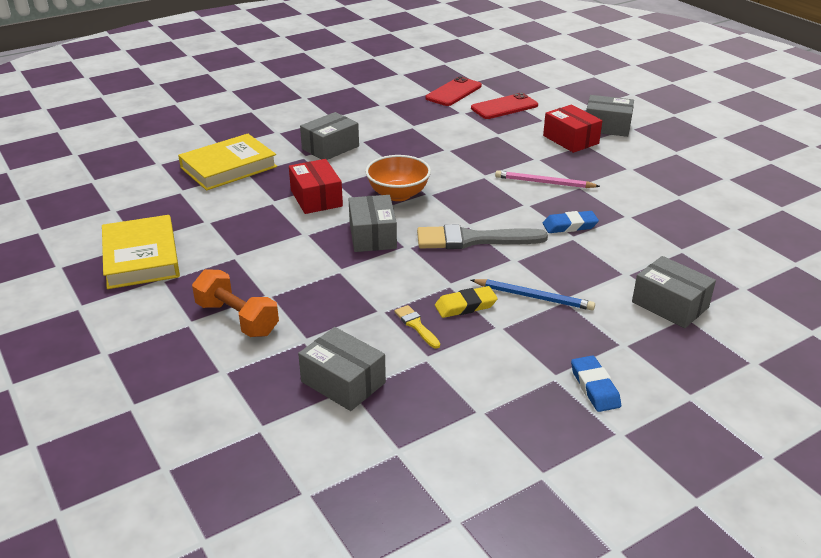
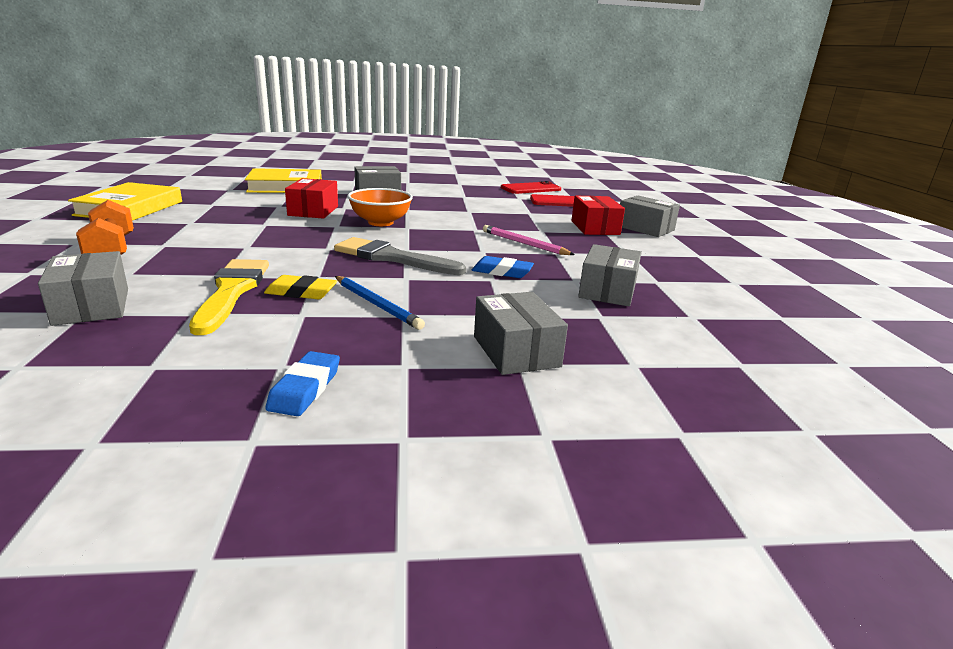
camera: 25 degrees right, 10 degrees down
(372, 236) = (313, 236): grey box -> grey box (607, 291)
(416, 325) = (232, 291): yellow brush -> yellow brush, size x2.13

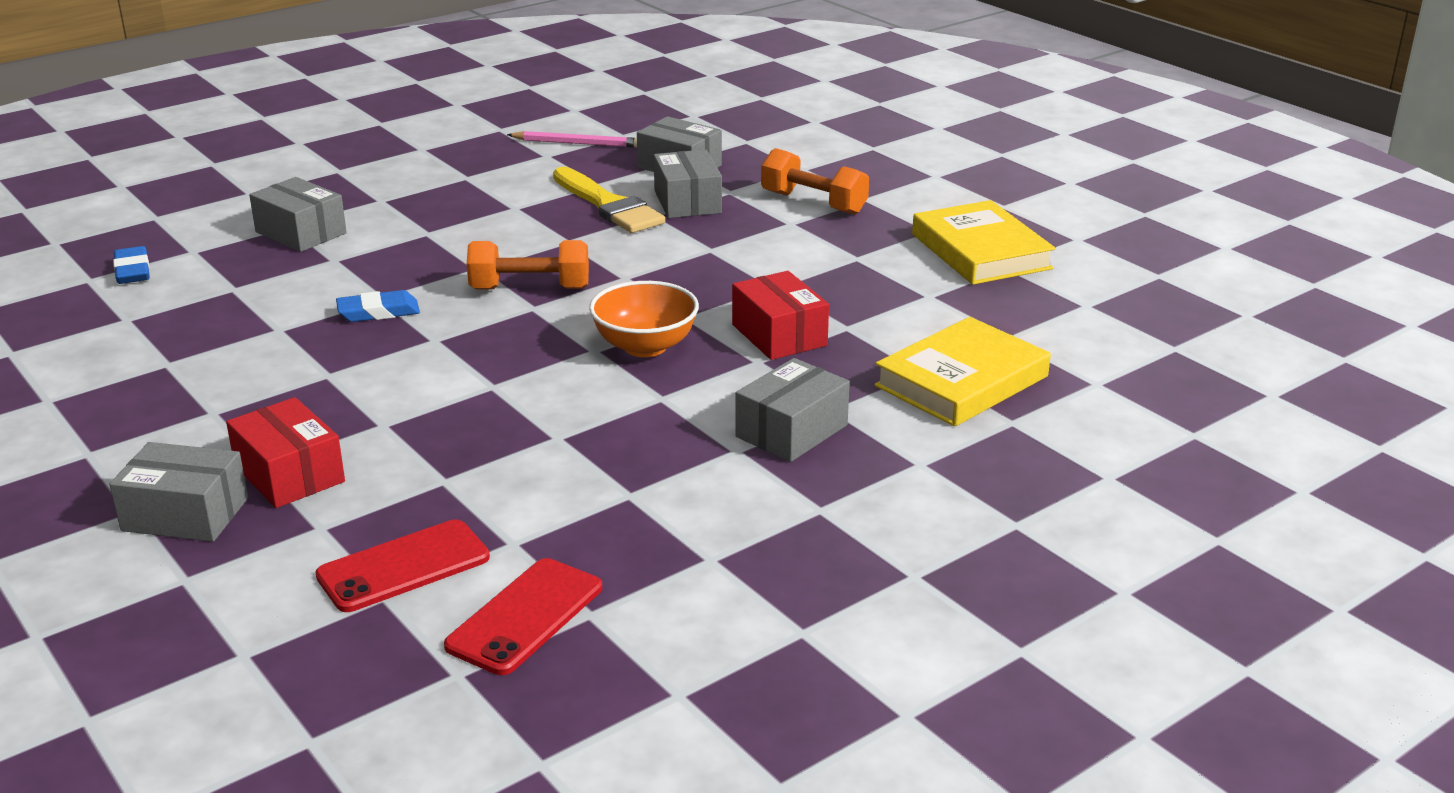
camera: 150 degrees right, 5 degrees up
(301, 292) = (550, 223): yellow eraser -> none
(305, 389) = (429, 172): blue eraser -> blue eraser (133, 271)
(377, 304) = (465, 233): blue pencil -> none
(392, 258) = (530, 288): grey brush -> orange dumbbell
(524, 244) = (388, 377): pink pencil -> pink pencil (577, 143)
(607, 291) = (232, 325): grey box -> grey box (687, 202)

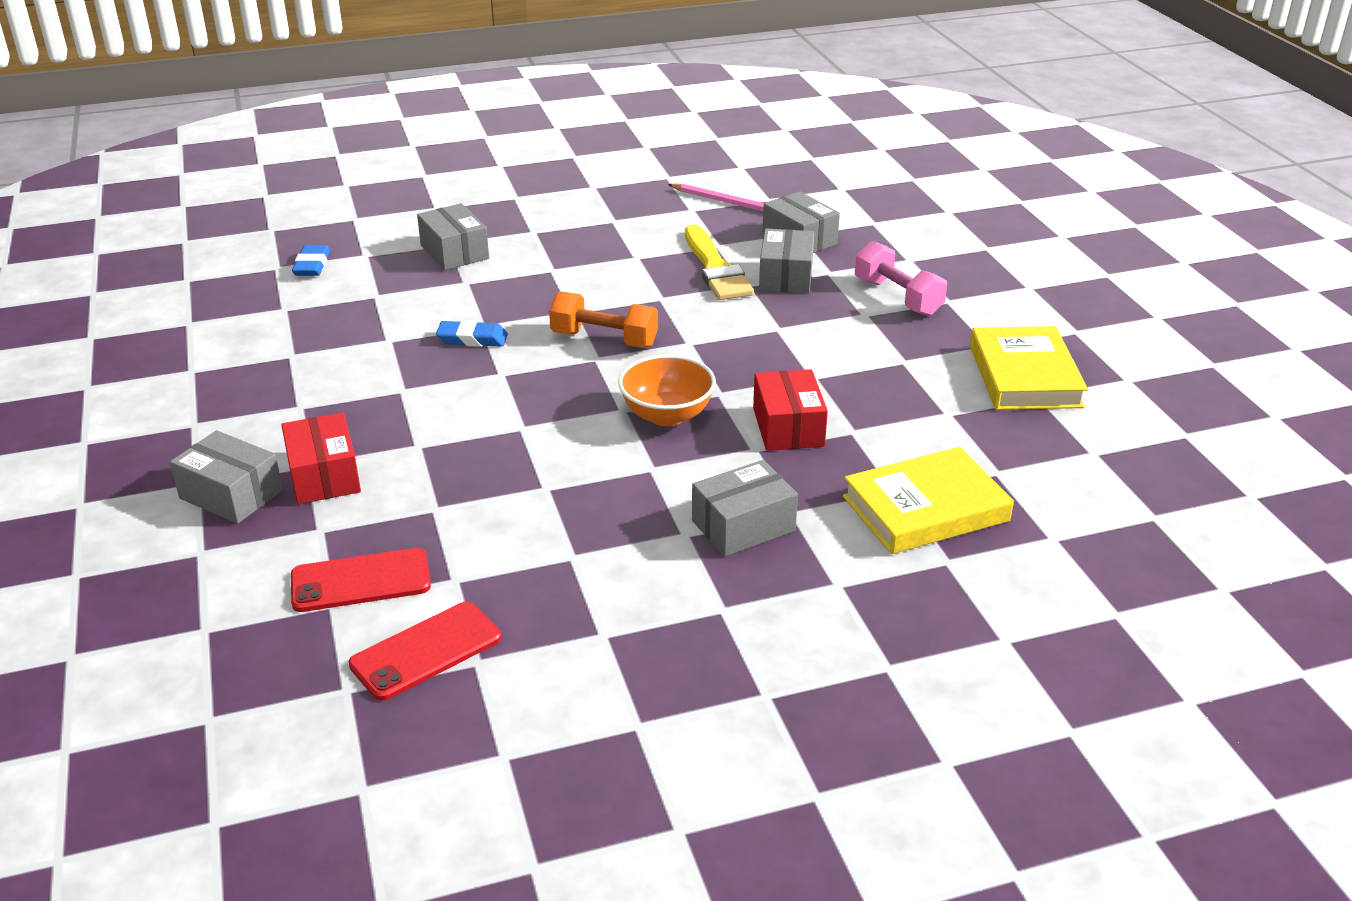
camera: 20 degrees right, 5 degrees up
(813, 203) = (897, 297): orange dumbbell -> pink dumbbell

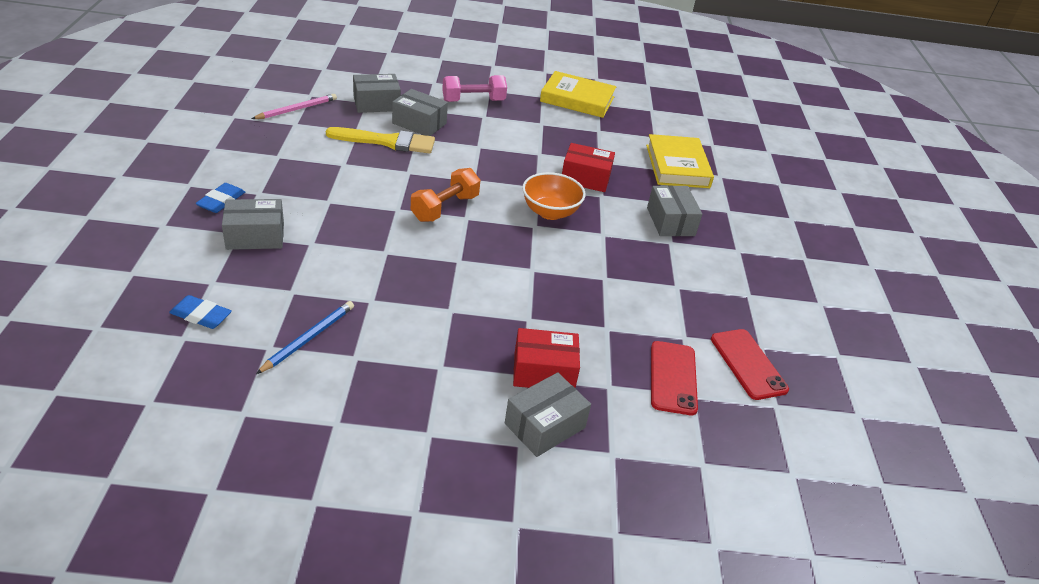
camera: 75 degrees left, 5 degrees up
(307, 323) = (308, 338): none -> blue pencil
(472, 339) = (401, 261): blue eraser -> blue eraser (221, 201)

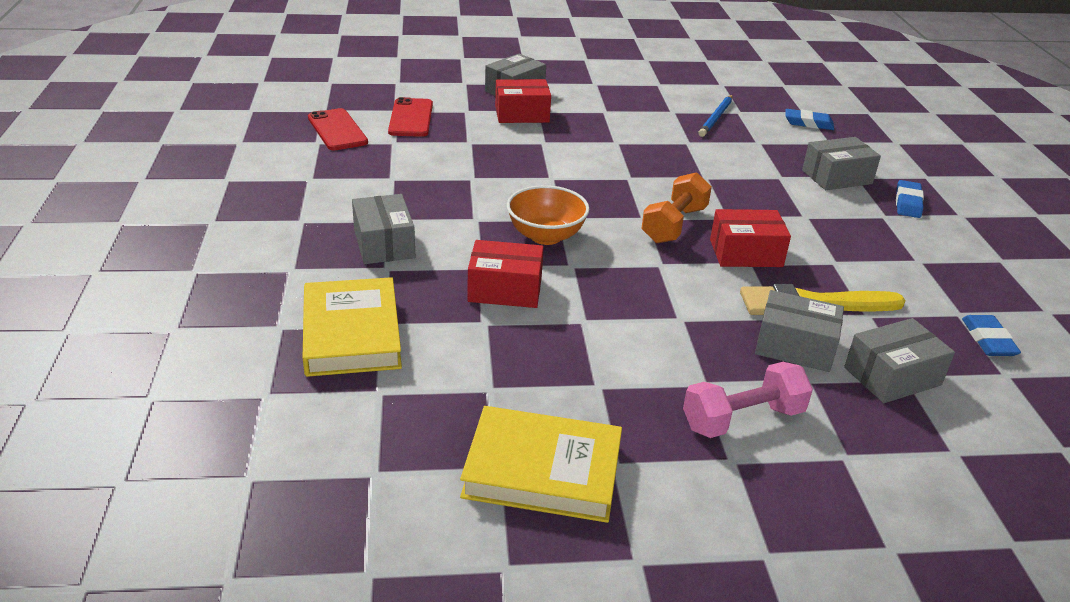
camera: 175 degrees right, 5 degrees down
(296, 109) = (988, 340): pink pencil -> blue eraser
(404, 179) = (746, 253): none -> red box

